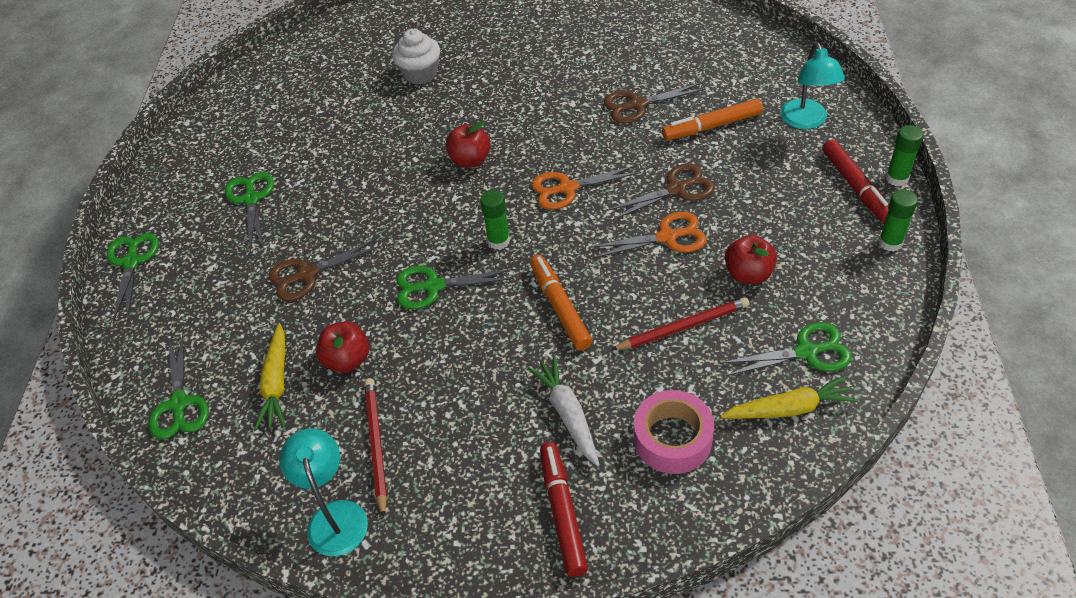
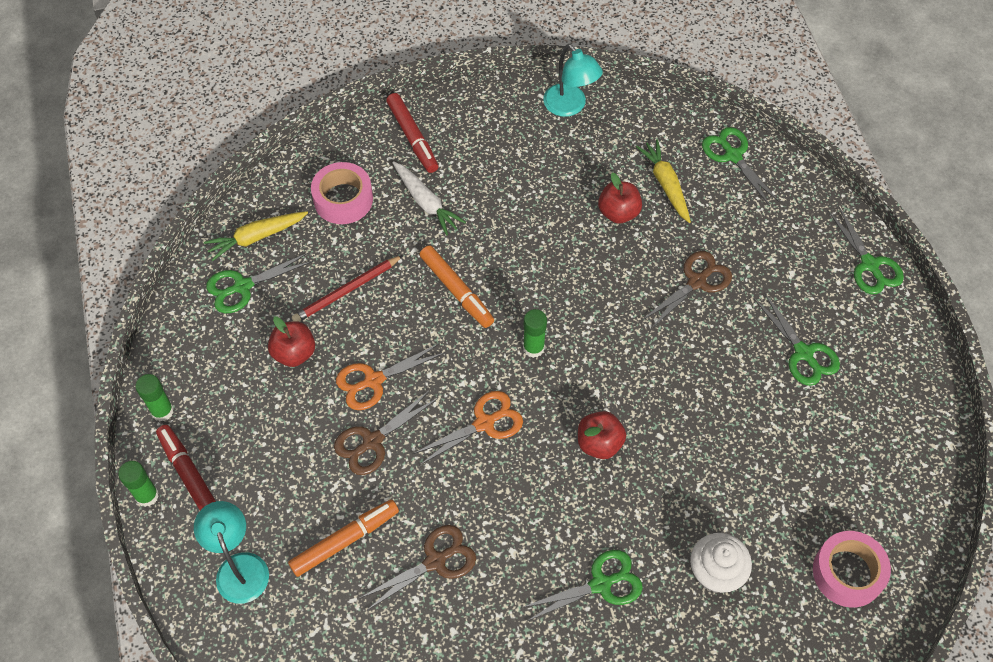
camera: 160 degrees right, 10 degrees up
(324, 62) = (847, 573): none -> pink tape
(376, 444) = (563, 155): red pencil -> none
(433, 286) = (576, 290): green scissors -> green scissors (601, 584)

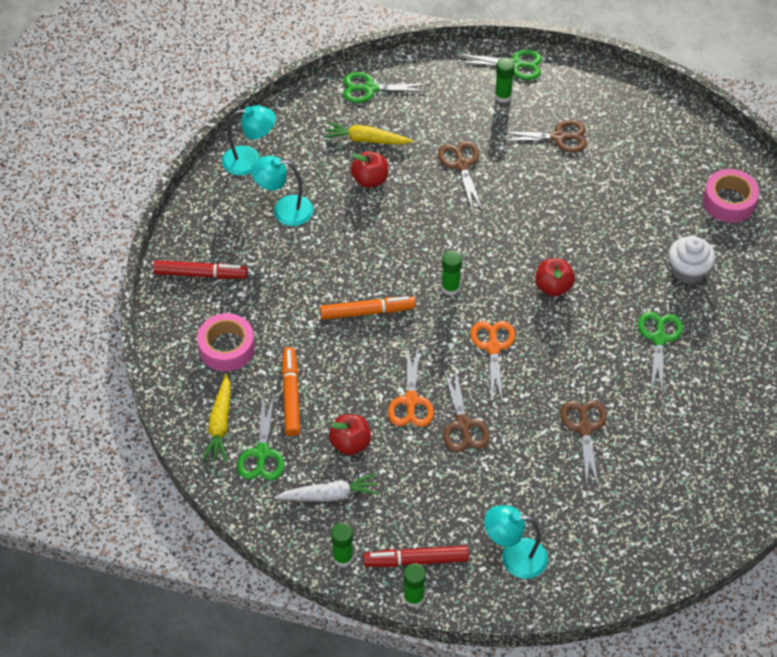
camera: 60 degrees left, 5 degrees down
(345, 540) = (534, 478): orange marker -> orange marker (291, 395)
(346, 291) = (317, 383): red pencil -> none
(426, 202) = (271, 294): white carrot -> white carrot (330, 495)
(531, 162) = (284, 210): none -> turquoise lamp
(803, 353) = (558, 137): green scissors -> brown scissors
(817, 274) = (503, 96): none -> green glue stick

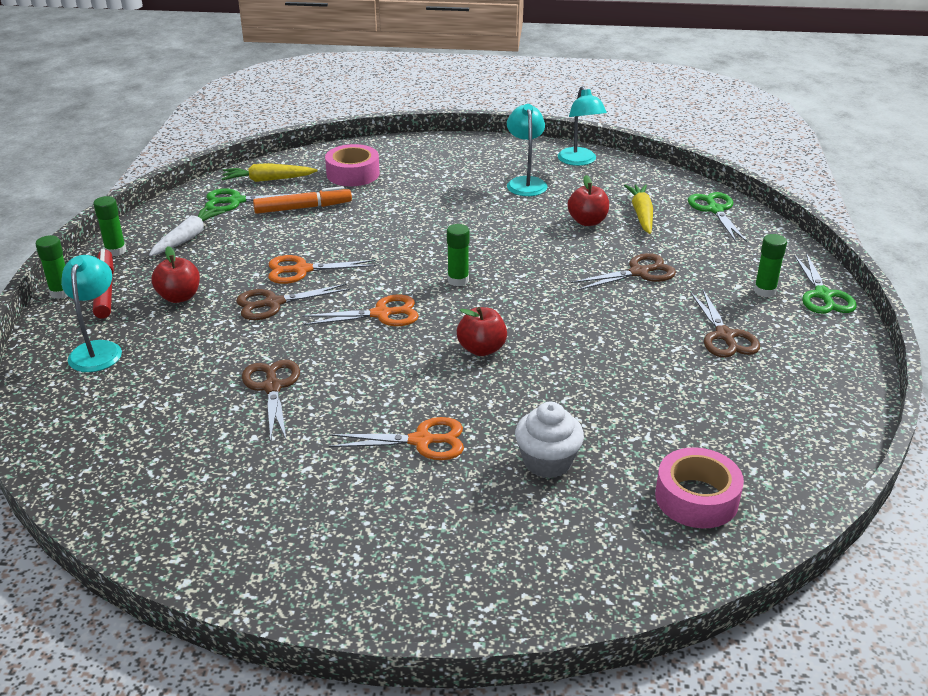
camera: 80 degrees right, 20 degrees down
(201, 274) = (433, 154): red marker -> none
(330, 495) = (188, 238): white carrot -> white carrot turned 135 degrees counterclockwise
(350, 443) = (248, 242): red apple -> red apple (179, 297)
(367, 312) = (412, 236): orange marker -> none
(584, 428) = (272, 387): brown scissors -> brown scissors turned 90 degrees counterclockwise
(659, 338) = (421, 441): green scissors -> orange scissors

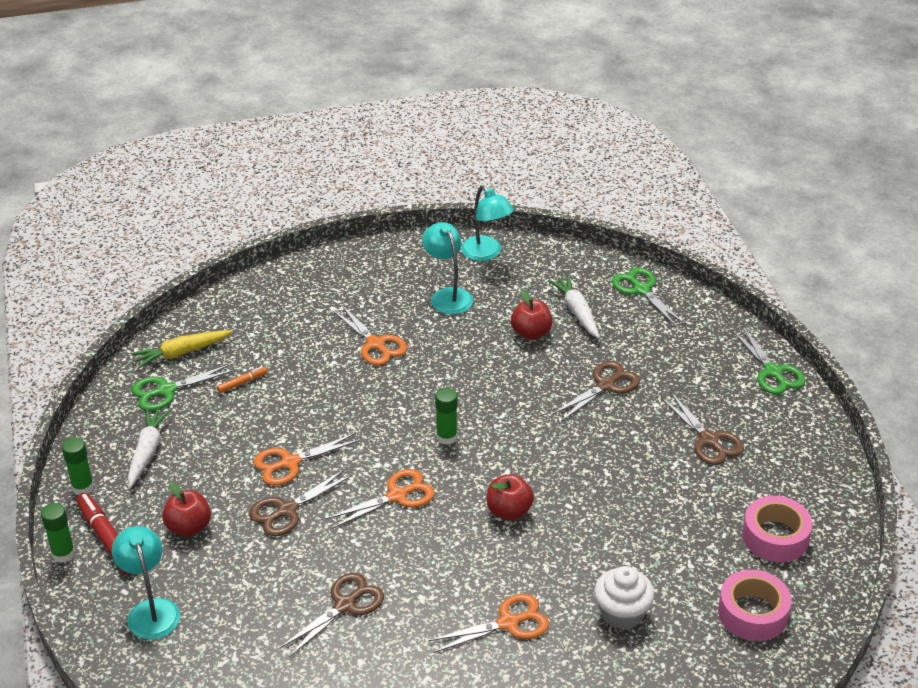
camera: 20 degrees left, 5 degrees up
(272, 387) = (345, 605): brown scissors -> brown scissors turned 75 degrees clockwise
(303, 208) = (242, 383): orange marker -> orange marker, size x0.53
(353, 174) = (267, 324): pink tape -> pink tape (775, 537)
(437, 203) = (375, 344): none -> orange scissors
(641, 214) = (576, 312): yellow carrot -> white carrot
(764, 291) = (722, 380): green glue stick -> none

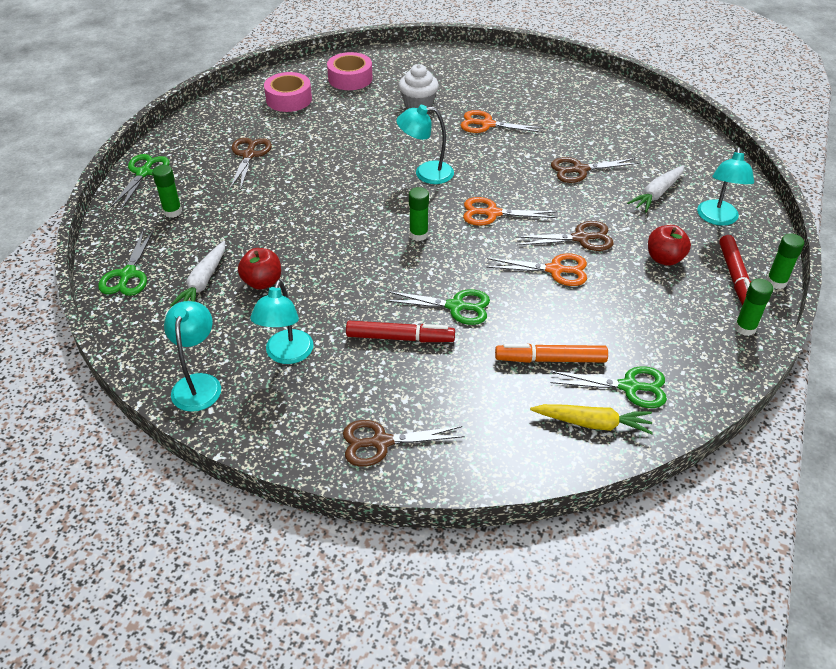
camera: 145 degrees left, 5 degrees up
(147, 451) = (673, 334): white carrot -> white carrot (657, 194)
(242, 383) = (550, 359): orange marker -> orange marker, size x1.90
(352, 388) = (456, 306): none -> green scissors
(375, 344) = (400, 338): orange scissors -> red marker
(509, 511) = (426, 173): red apple -> turquoise lamp
(606, 385) = (263, 216): brown scissors -> brown scissors (381, 442)
(688, 351) = (172, 212): none -> green glue stick

